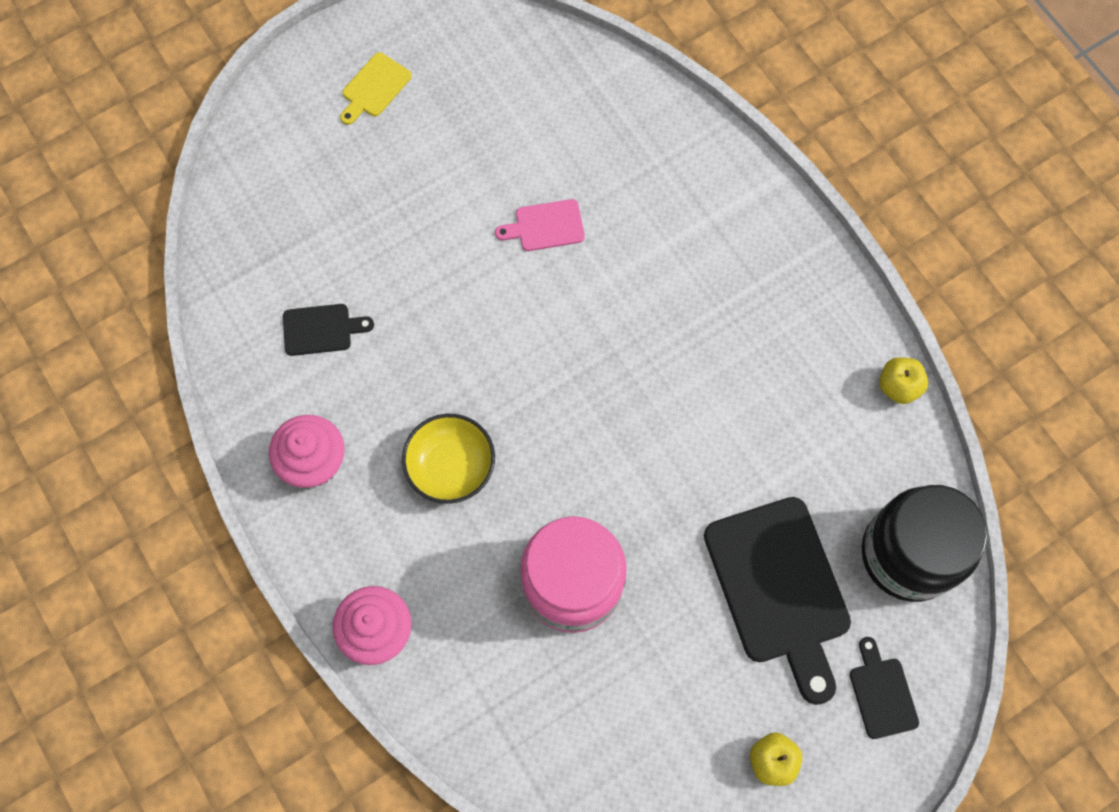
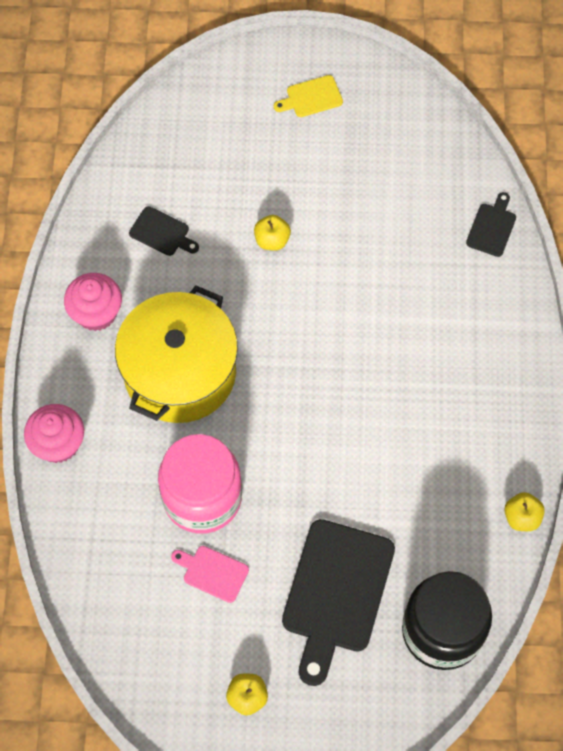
camera: 35 degrees right, 5 degrees down
(444, 264) = (272, 240): none -> yellow apple
(451, 466) = (180, 372): yellow bowl -> yellow pot
(545, 226) = (358, 257): pink cutting board -> pink cutting board (212, 572)
(882, 693) = (353, 706): black cutting board -> black cutting board (492, 227)

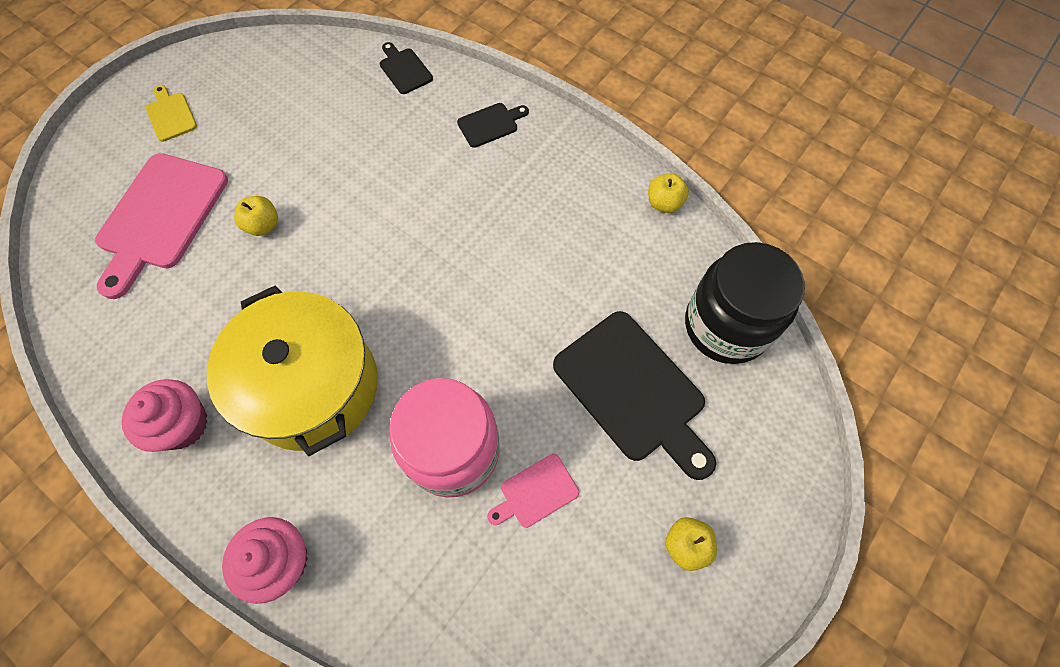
camera: 55 degrees left, 0 degrees up
(162, 233) = (165, 310): black cutting board -> black cutting board (490, 124)
(225, 167) = (160, 217): none -> pink cutting board
(311, 97) = (171, 115): yellow cutting board -> yellow cutting board turned 135 degrees clockwise

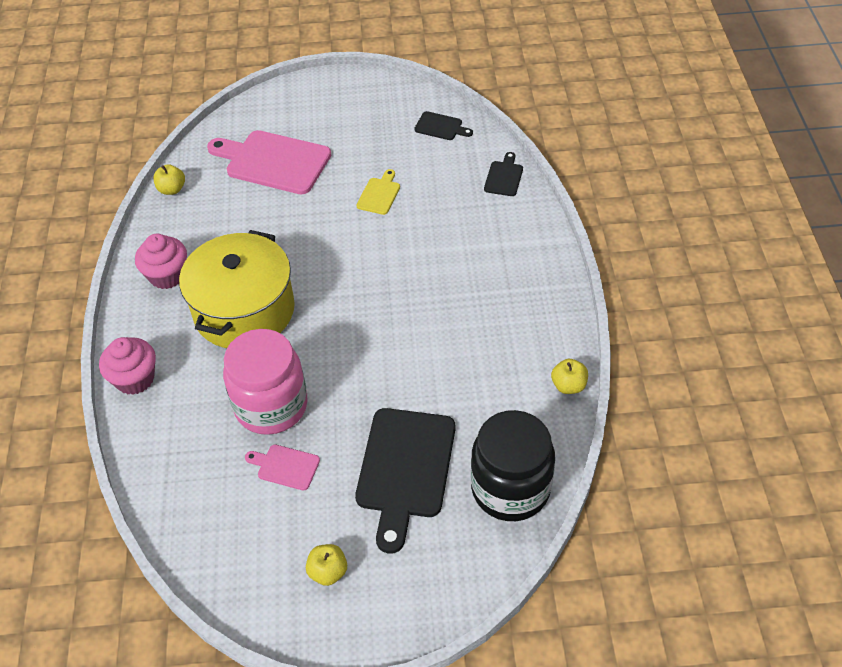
camera: 50 degrees right, 15 degrees down
(160, 217) = (273, 161): pink cutting board -> pink cutting board turned 45 degrees clockwise
(171, 115) = (341, 109): yellow cutting board -> yellow cutting board (379, 194)
(263, 225) = (318, 206): yellow apple -> yellow apple (172, 189)
(490, 124) = (516, 250): black cutting board -> black cutting board (441, 127)

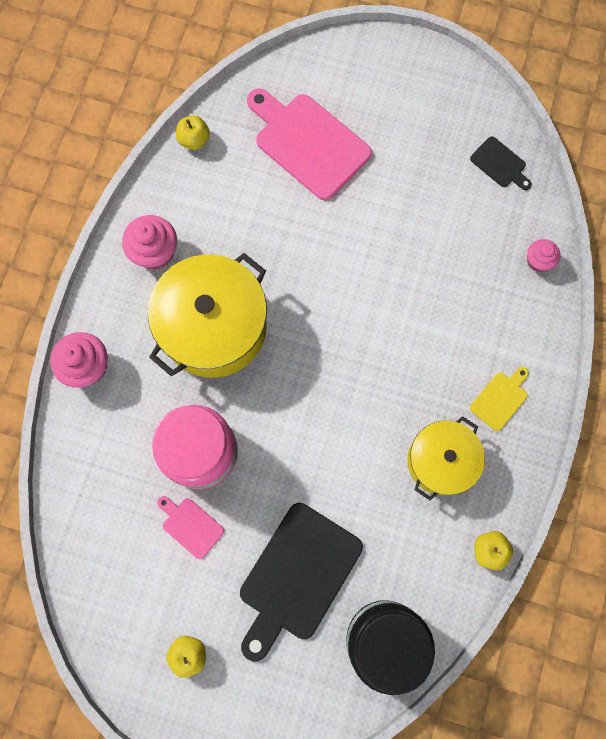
camera: 20 degrees right, 25 degrees up
(379, 194) = (400, 232): yellow cutting board -> yellow cutting board (500, 399)
(493, 336) = (440, 461): none -> yellow pot
(504, 177) = (538, 261): black cutting board -> pink cupcake

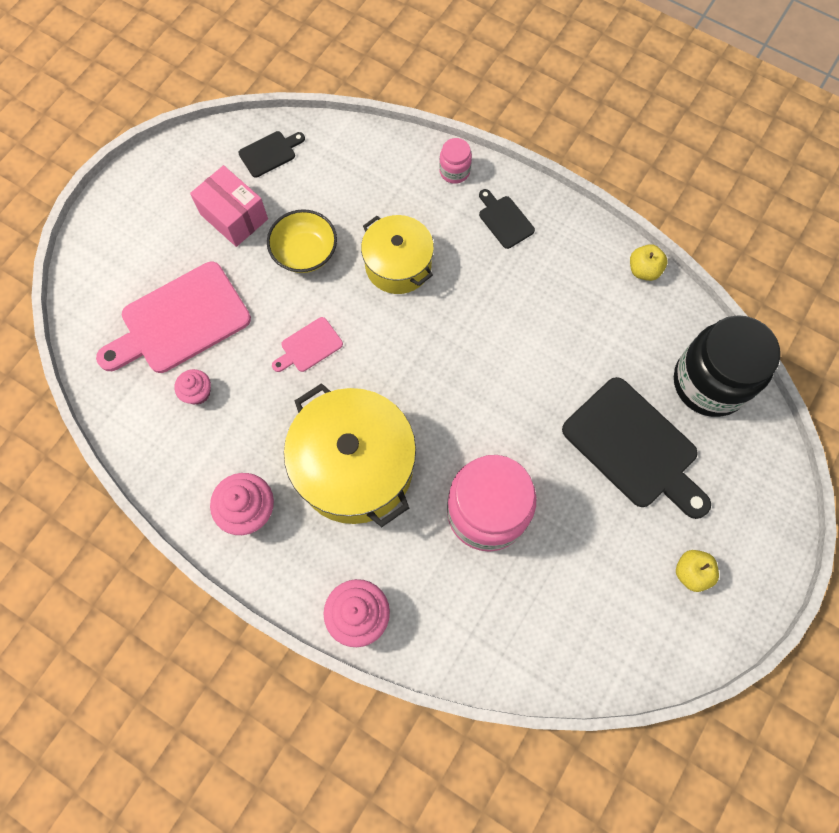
camera: 75 degrees left, 5 degrees down
(190, 525) = (562, 541): pink cutting board -> pink cutting board (309, 346)
(194, 140) = (130, 437): yellow apple -> none
(406, 225) = (305, 252): none -> yellow bowl
(423, 154) = (234, 216): none -> pink box
(440, 461) = (551, 287): yellow pot -> yellow pot (398, 265)
(500, 399) = (504, 220): yellow cutting board -> black cutting board
(538, 261) = (380, 150): pink cupcake -> pink cupcake (197, 393)
(539, 337) = (454, 171): none -> pink jar

